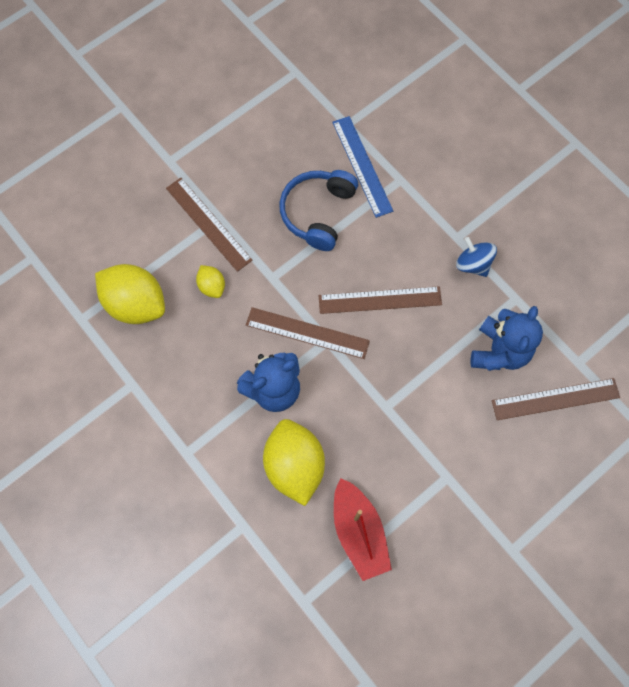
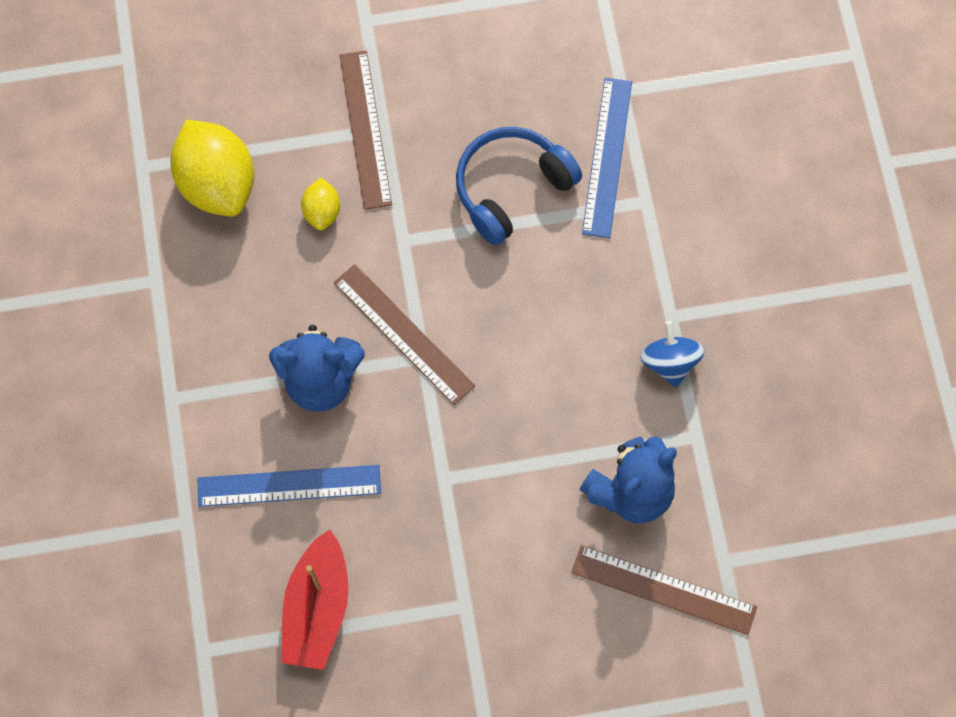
camera: 30 degrees right, 0 degrees up
(294, 465) = (289, 486): yellow lemon -> blue ruler
(380, 300) = (520, 342): brown ruler -> none

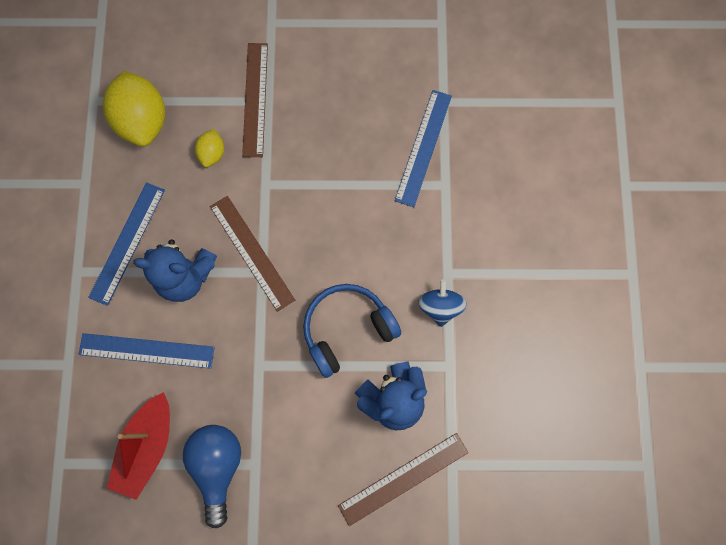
camera: 10 degrees right, 5 degrees up
(232, 349) = (127, 243): none -> blue ruler
(416, 617) = (218, 466): none -> blue light bulb
(511, 188) = (350, 159): blue headphones -> blue headphones (347, 329)
(663, 589) = (403, 478): brown ruler -> brown ruler turned 60 degrees counterclockwise

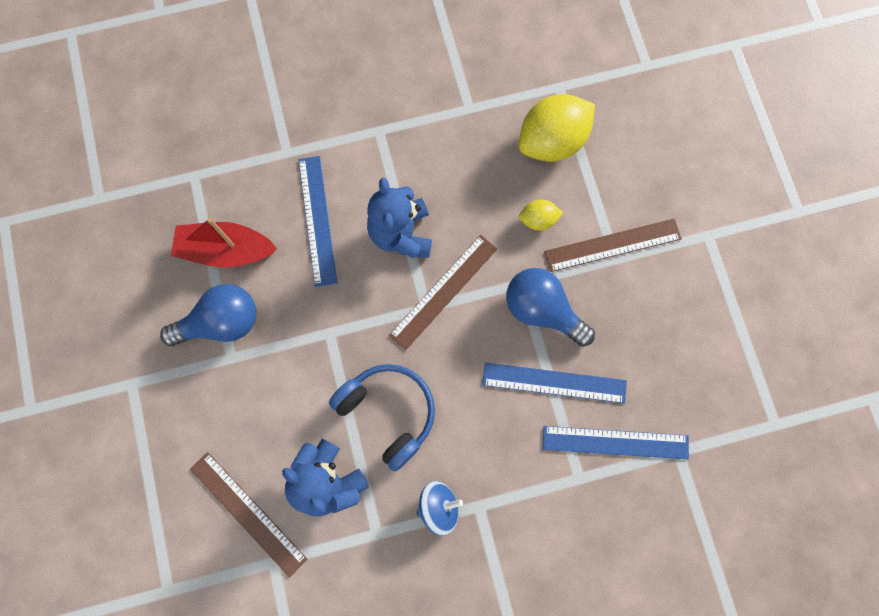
camera: 75 degrees right, 0 degrees up
(127, 243) = (420, 168): blue ruler -> blue ruler (554, 383)
(295, 173) = (542, 310): none -> blue light bulb

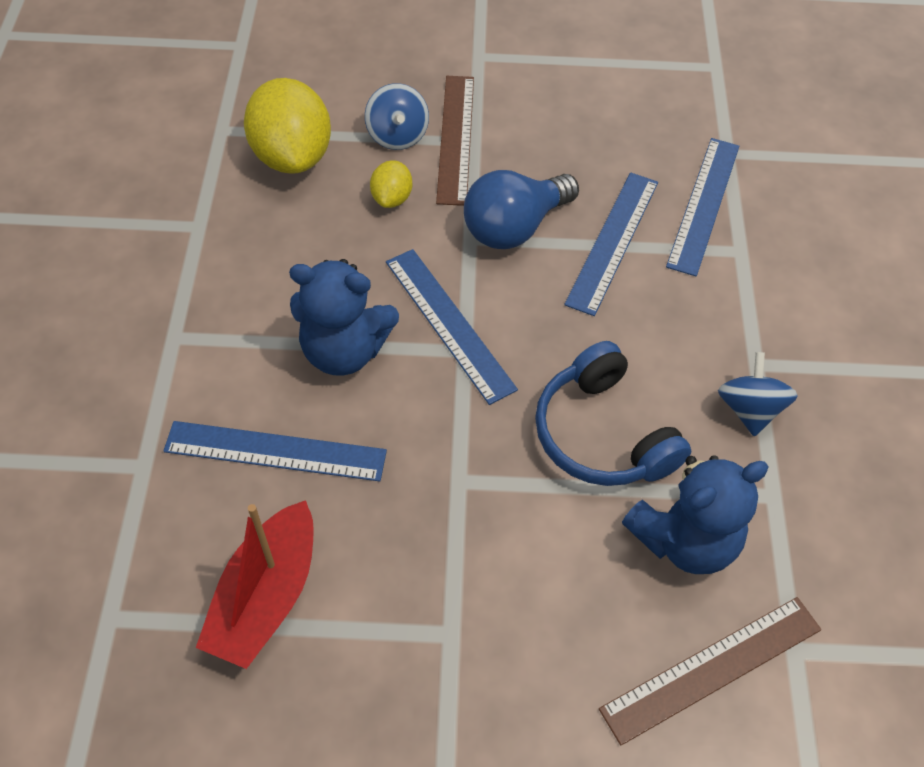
camera: 75 degrees left, 20 degrees down
(221, 322) = (387, 634): blue light bulb -> none
(388, 412) = (602, 434): blue headphones -> blue headphones turned 90 degrees counterclockwise
(443, 291) = (448, 324): brown ruler -> blue ruler
(599, 204) = (397, 135): none -> blue spinning top

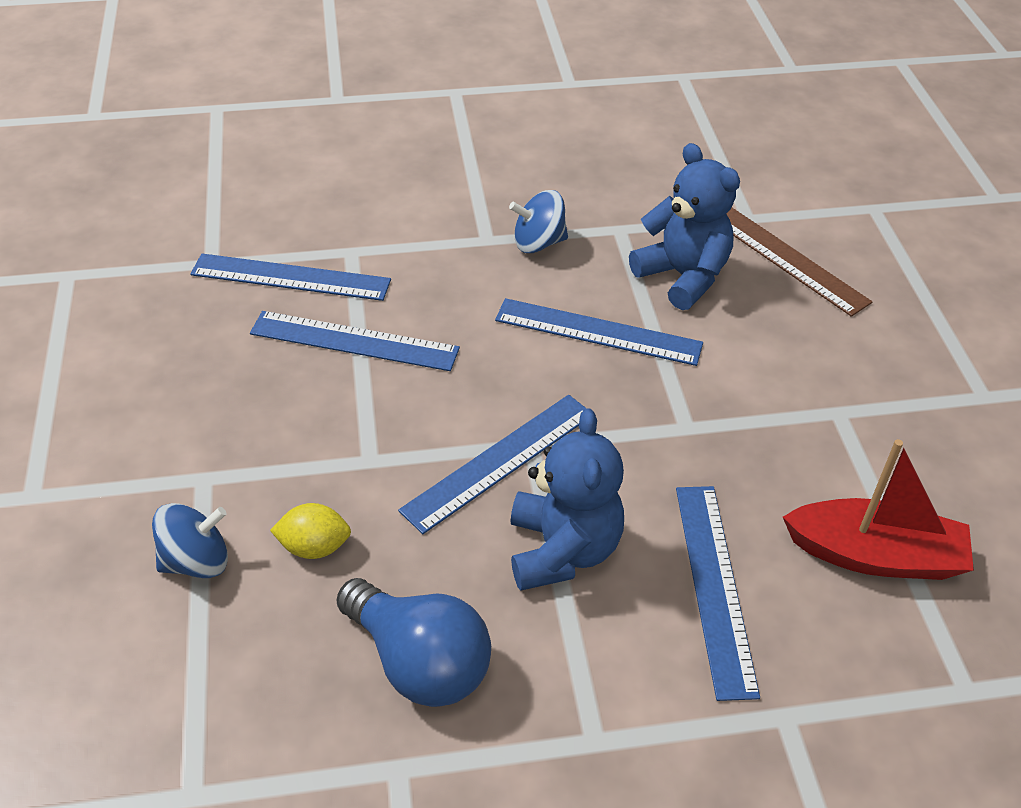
camera: 100 degrees left, 10 degrees down
(292, 156) = (245, 680): yellow lemon -> none
(456, 138) = (199, 497): brown ruler -> none
(514, 227) = (346, 423): blue light bulb -> blue light bulb (419, 662)
(602, 434) = (598, 332): blue headphones -> blue ruler

